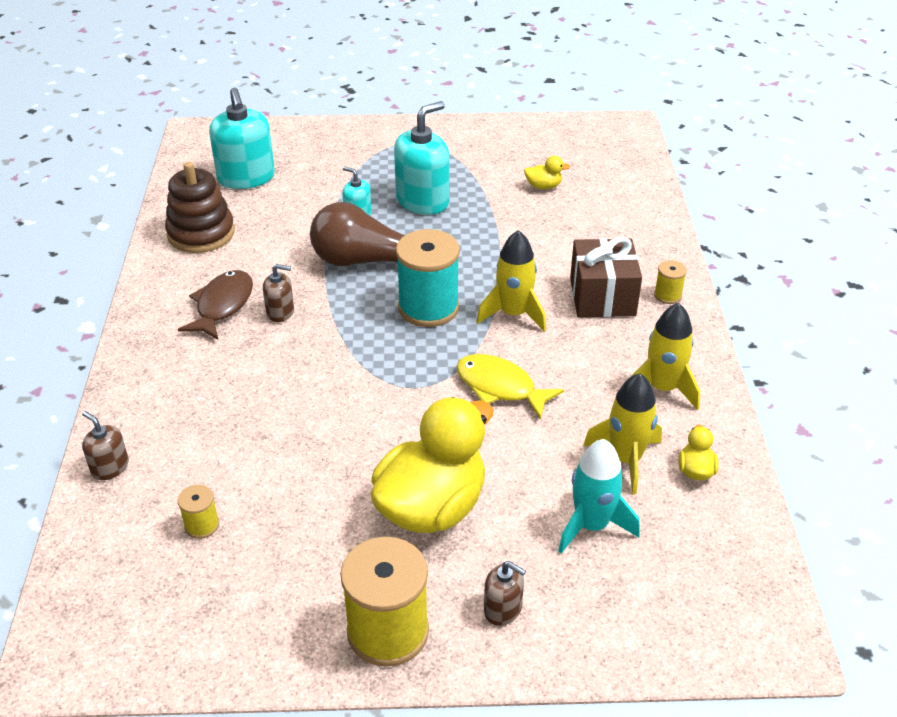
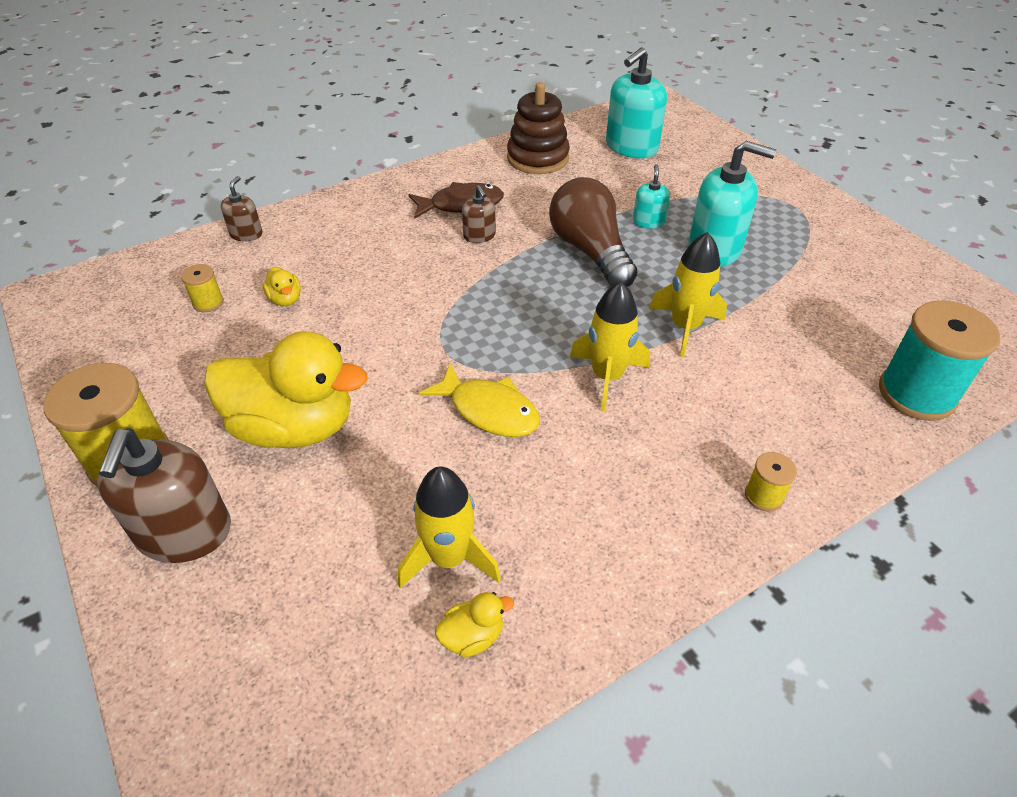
camera: 60 degrees right, 5 degrees up
(428, 308) = (562, 316): turquoise spool -> turquoise spool (916, 394)
(500, 387) = (489, 410): yellow fish -> yellow fish turned 120 degrees clockwise
(503, 609) = (184, 532): brown soap dispenser -> brown soap dispenser, size x1.96
(543, 186) = (839, 318): yellow duck -> yellow duck (285, 299)
(591, 525) = (330, 564): turquoise rocket -> none
(602, 297) = (702, 436): brown gift -> none
(662, 388) = (592, 551): yellow rocket -> yellow rocket (685, 327)

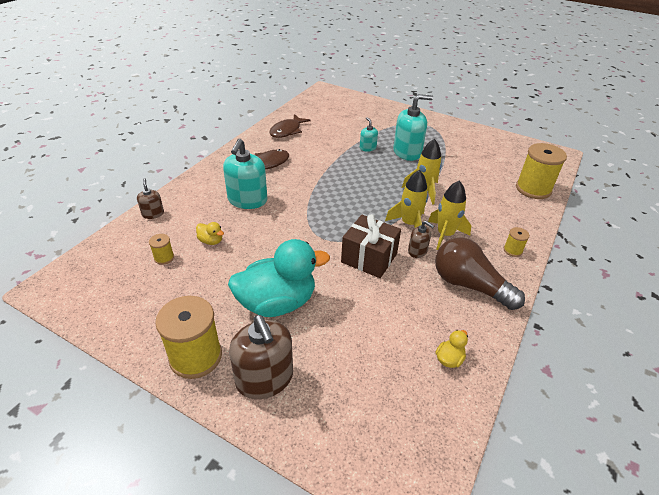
camera: 30 degrees left, 5 degrees down
(294, 427) = (277, 303): yellow duck -> turquoise duck
(449, 558) = (409, 331): yellow rocket -> yellow rocket (445, 235)
(479, 236) = (290, 177): brown soap dispenser -> brown soap dispenser (417, 251)
(489, 410) = (369, 258): yellow fish -> brown gift
(537, 158) = (287, 131): brown stacking toy -> brown fish
(590, 251) = (352, 169): brown light bulb -> brown light bulb (469, 285)
(631, 147) = (329, 114): turquoise soap dispenser -> turquoise soap dispenser (247, 200)
(916, 394) = (533, 189): turquoise spool -> yellow spool

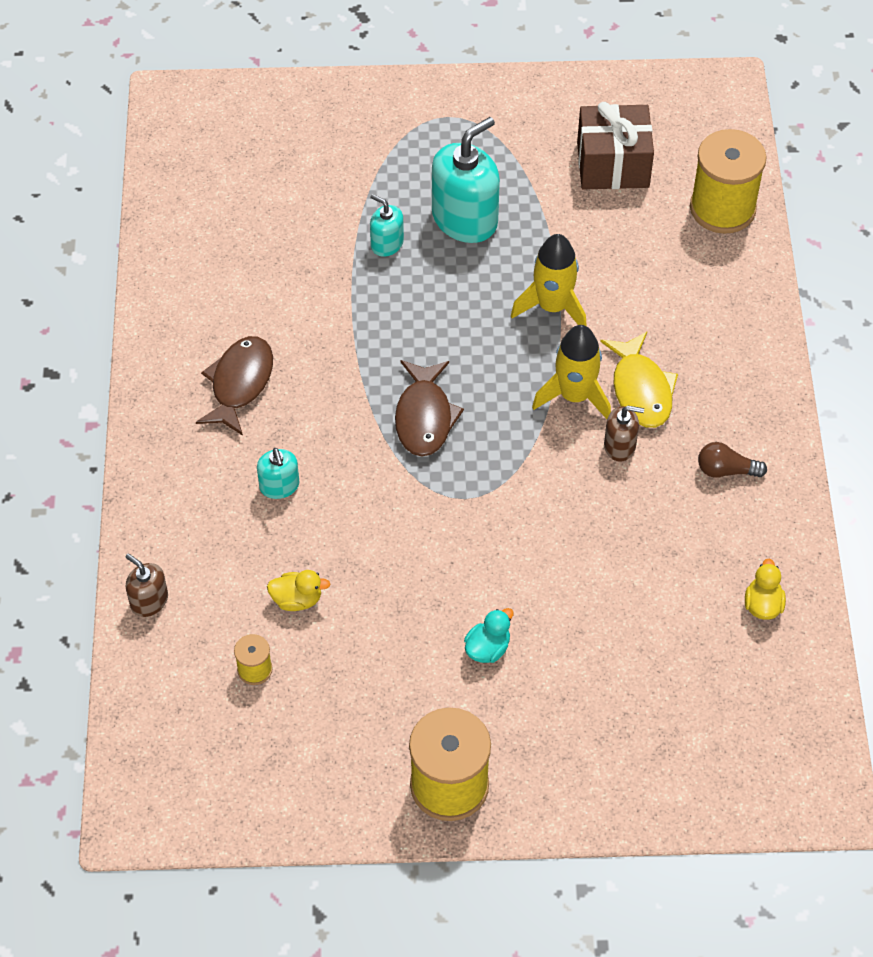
camera: 30 degrees left, 15 degrees up
(247, 200) = (279, 486): turquoise soap dispenser -> turquoise soap dispenser, size x0.51
(264, 379) = (560, 762): brown soap dispenser -> none
(277, 303) = (488, 648): turquoise duck -> turquoise duck, size x0.40
(287, 131) = (200, 273): brown fish -> brown fish (424, 417)
(369, 258) = (559, 498): brown gift -> brown gift (613, 165)
(445, 235) = (641, 390): yellow rocket -> yellow fish
(469, 285) = (726, 470): brown light bulb -> brown light bulb, size x0.46
(512, 250) = (753, 368): yellow spool -> none

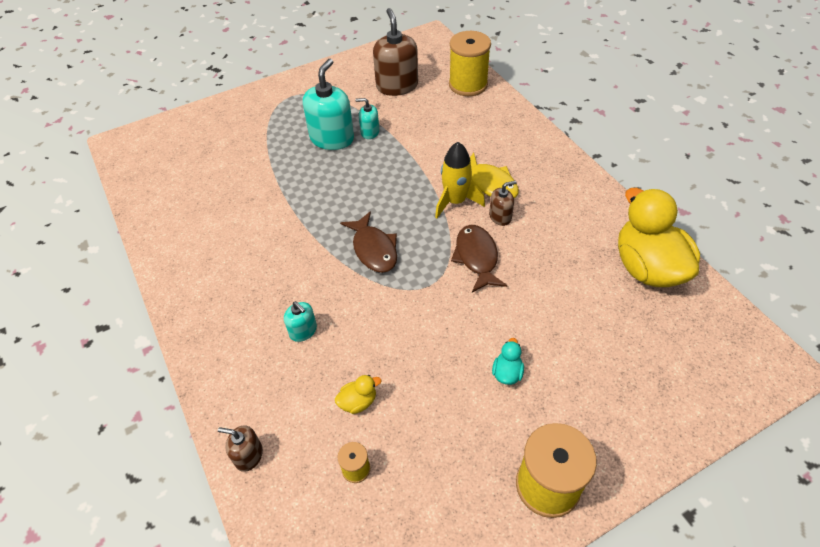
camera: 25 degrees left, 5 degrees down
(240, 383) = (242, 279): brown fish -> brown fish (477, 257)
(387, 243) = (293, 167): turquoise soap dispenser -> turquoise soap dispenser (370, 132)
(552, 307) = (411, 162): yellow rocket -> none
(613, 165) = (397, 86): brown gift -> brown soap dispenser
(726, 470) = (568, 204): brown light bulb -> none
(762, 605) = (647, 267): yellow duck -> yellow duck, size x2.50

